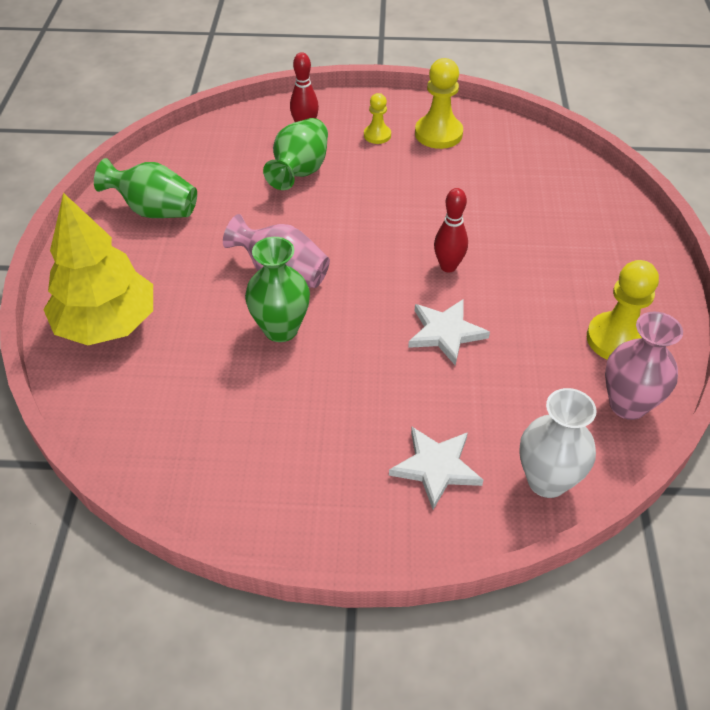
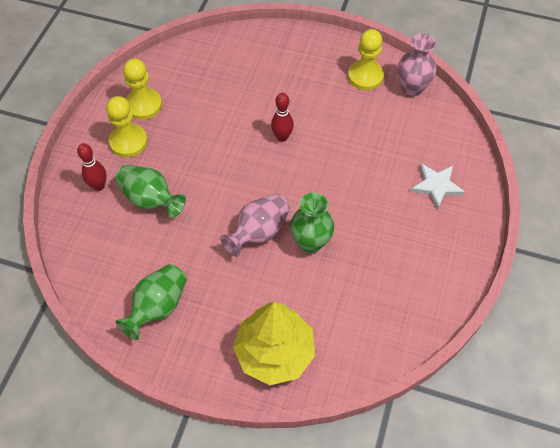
camera: 75 degrees left, 10 degrees up
(377, 135) = (128, 142): yellow pawn -> yellow pawn, size x1.74
(445, 333) = (338, 154): white star -> none
(547, 480) = (453, 139): white vase -> none

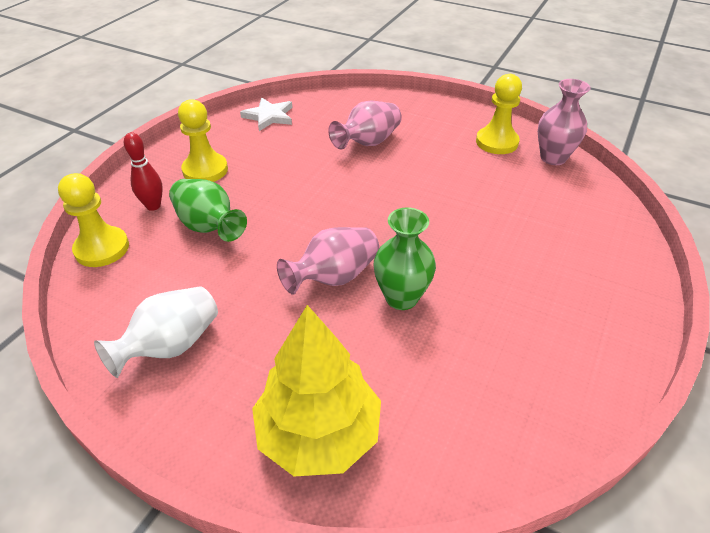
camera: 10 degrees right, 15 degrees down
(143, 105) = (235, 141): yellow pawn -> yellow pawn (102, 248)
(158, 307) = (171, 346): green vase -> white vase
(258, 91) = (368, 142): none -> pink vase
(282, 137) = (387, 185): red bowling pin -> none
(436, 186) = (582, 256): white star -> white star (269, 116)

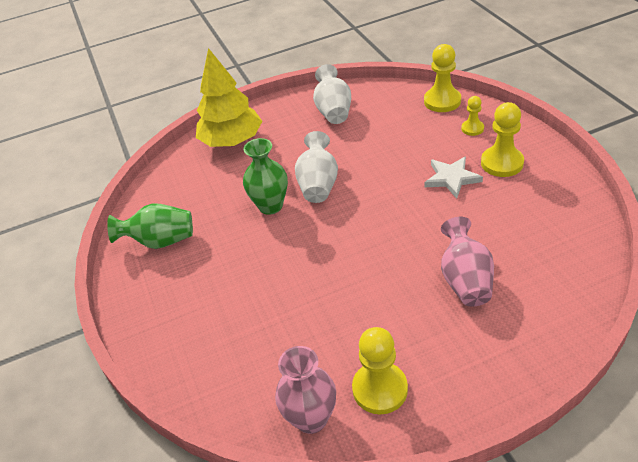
camera: 135 degrees right, 0 degrees up
(153, 206) = (472, 128): red bowling pin -> yellow pawn
(209, 226) = (424, 147): green vase -> green vase (160, 241)
(269, 116) = (574, 229): white star -> white star (451, 178)
(334, 277) = (318, 184): pink vase -> white vase

